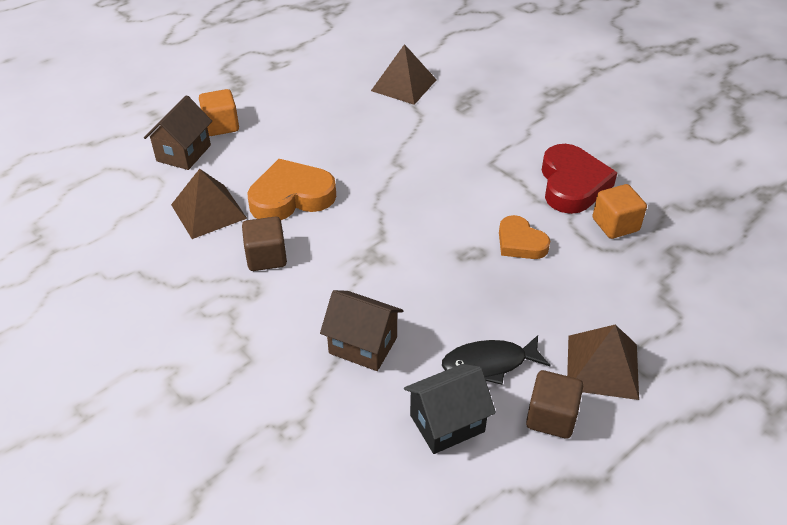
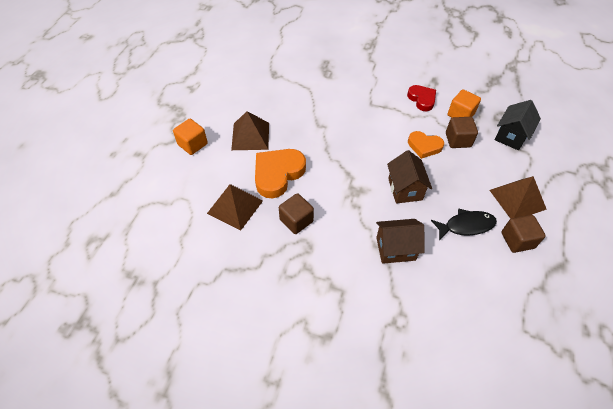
camera: 30 degrees left, 10 degrees up
(183, 153) = (184, 174): brown house -> brown house (405, 189)
(404, 85) = (283, 72): brown pyramid -> brown pyramid (250, 136)
(447, 423) = (474, 271): black house -> black house (511, 136)
(489, 364) = (466, 225): black fish -> black fish turned 150 degrees counterclockwise
(572, 184) = (422, 99): red heart -> red heart, size x0.62
(579, 255) = (458, 140): none -> brown cube

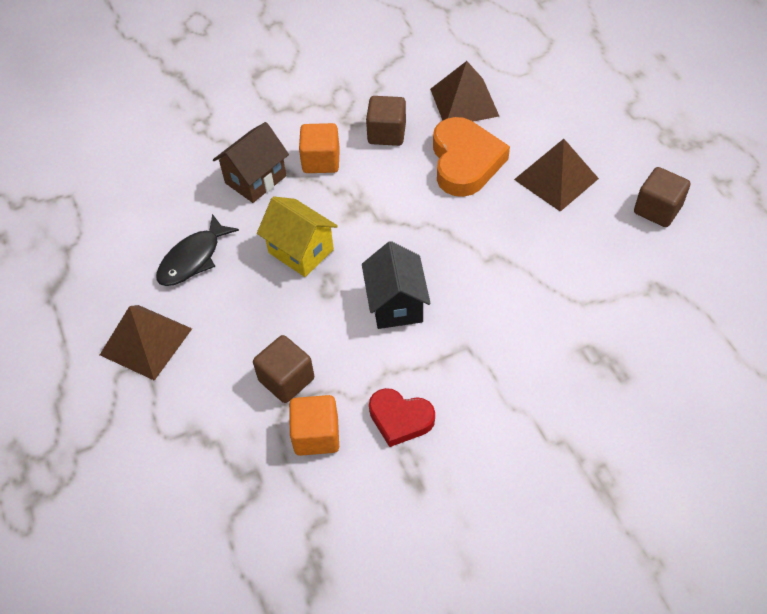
camera: 140 degrees right, 0 degrees up
(192, 144) = (602, 123): orange cube -> orange cube (321, 161)
(405, 189) = (301, 251): brown house -> yellow house
(424, 146) = (326, 332): orange heart -> none
(511, 136) = (209, 452): black house -> black house (396, 304)
(517, 240) = (120, 284): brown cube -> brown cube (657, 209)

